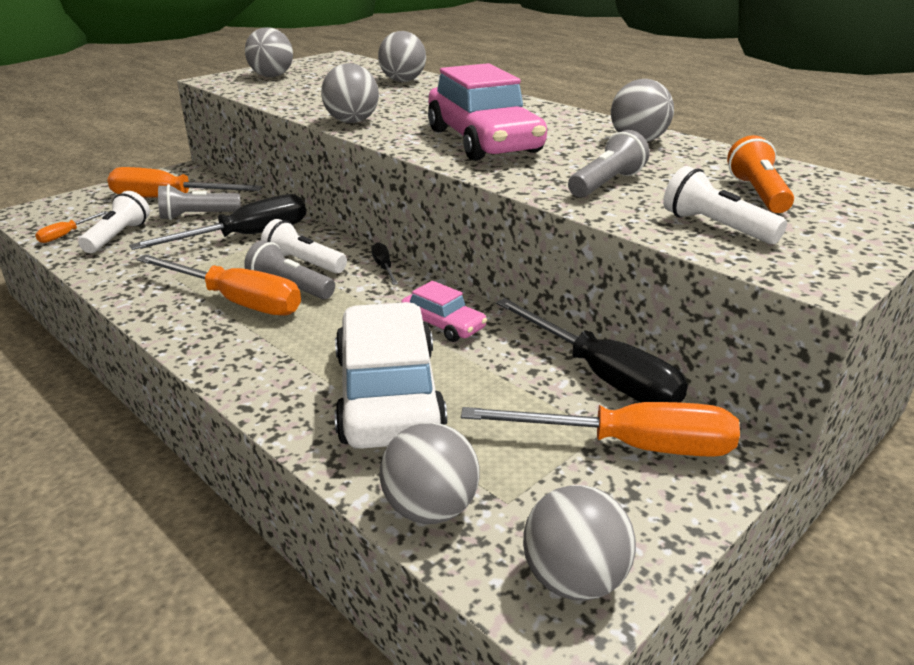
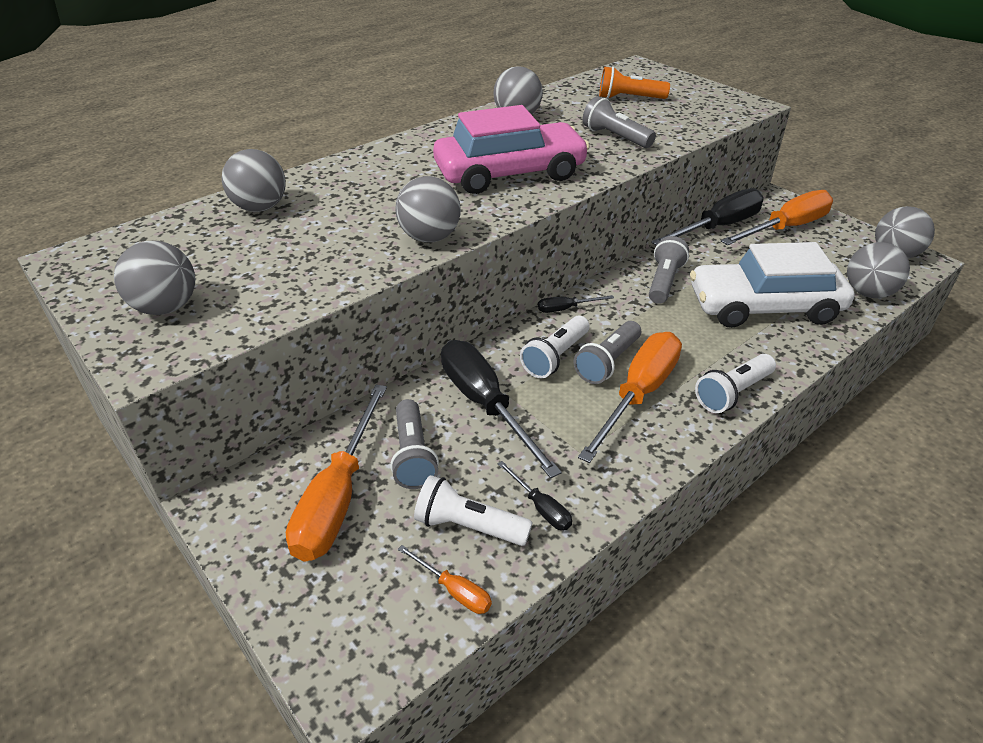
camera: 85 degrees left, 10 degrees up
(120, 259) = (540, 507): none -> black screwdriver
(443, 325) = (664, 281): pink car -> grey flashlight
(628, 446) = (786, 228): orange screwdriver -> orange screwdriver turned 45 degrees clockwise
(715, 227) = (687, 117): white flashlight -> white flashlight (732, 393)

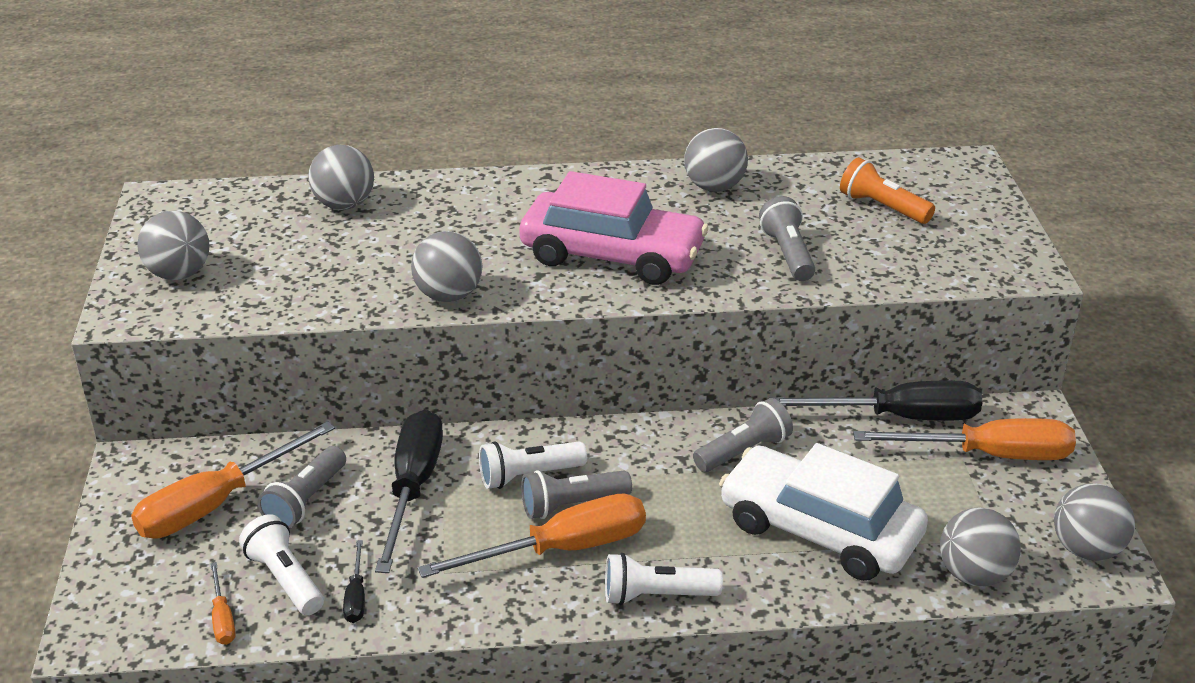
camera: 35 degrees right, 5 degrees down
(566, 309) = (600, 433): black screwdriver -> none

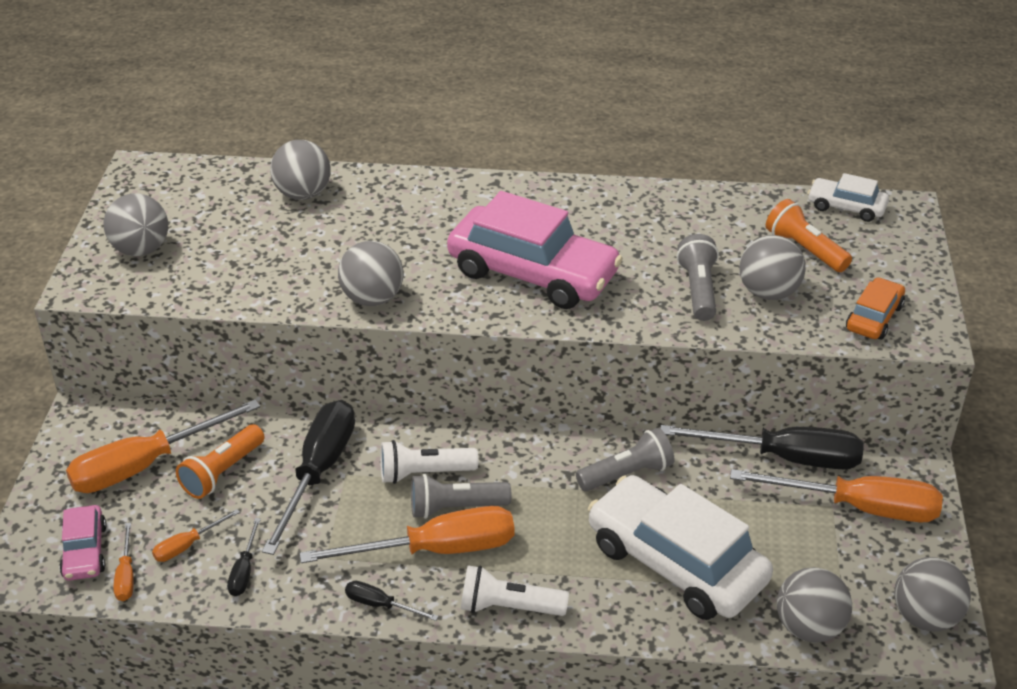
camera: 10 degrees right, 5 degrees up
(169, 599) = (85, 551): none -> pink car
(285, 579) = (187, 545): white flashlight -> orange screwdriver
(305, 501) = (222, 472): grey flashlight -> orange flashlight
(517, 611) = (380, 605): none -> black screwdriver
(714, 187) = (649, 211): grey ball -> grey ball (768, 292)
(910, 166) = (846, 207): none -> white car
(971, 261) = (874, 317): none -> orange car

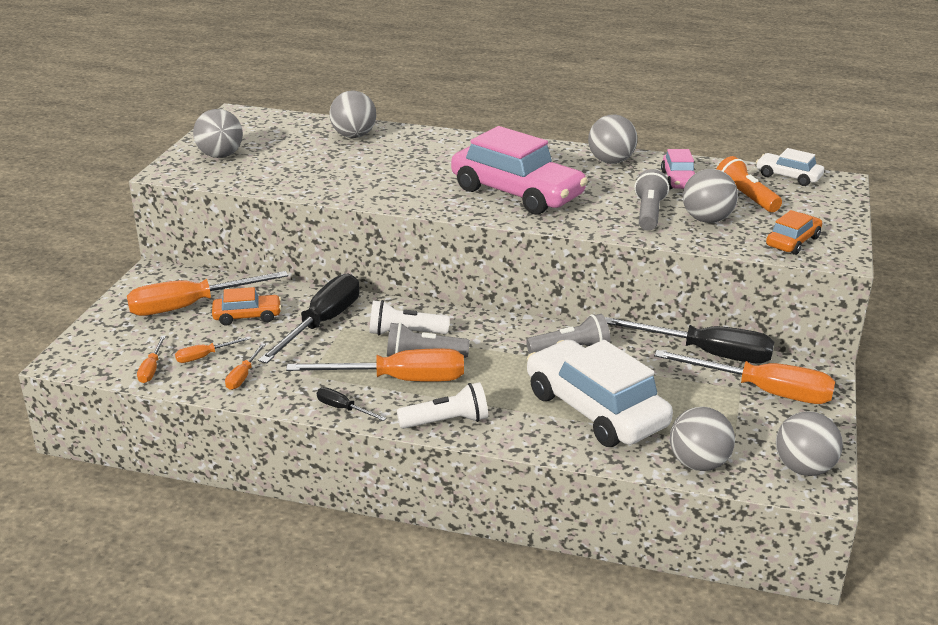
camera: 10 degrees right, 10 degrees down
(85, 551) = (126, 351): pink car -> pink car (679, 180)
(222, 472) = (247, 316): orange flashlight -> orange car
(244, 570) = (243, 376): black screwdriver -> orange screwdriver
(372, 298) = (385, 196): grey ball -> grey ball (611, 161)
(508, 607) = (447, 421): white flashlight -> white flashlight turned 150 degrees clockwise

